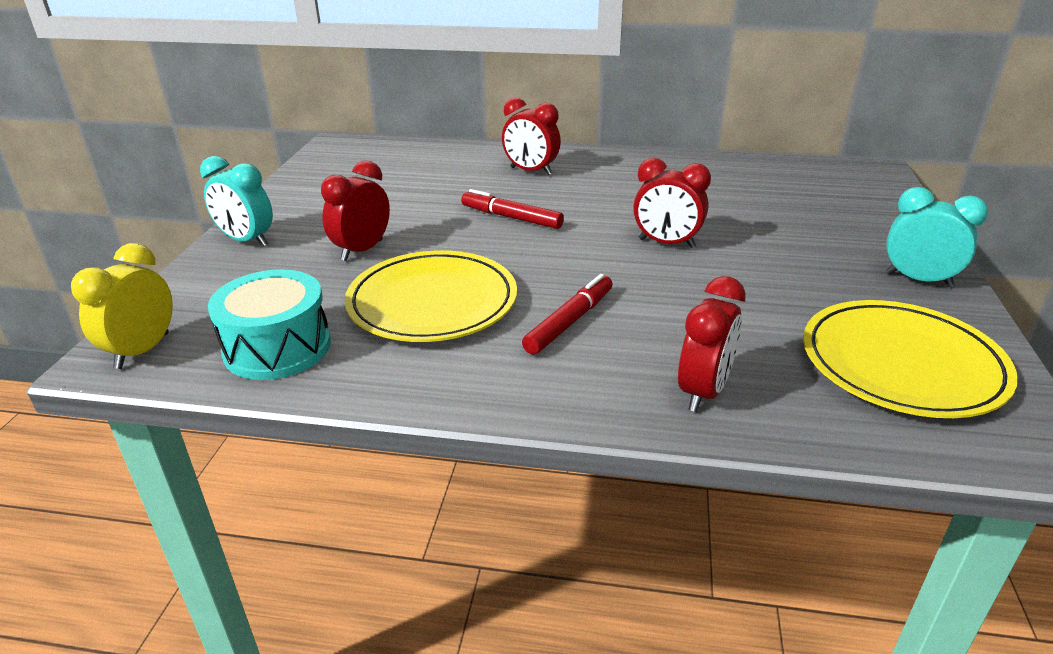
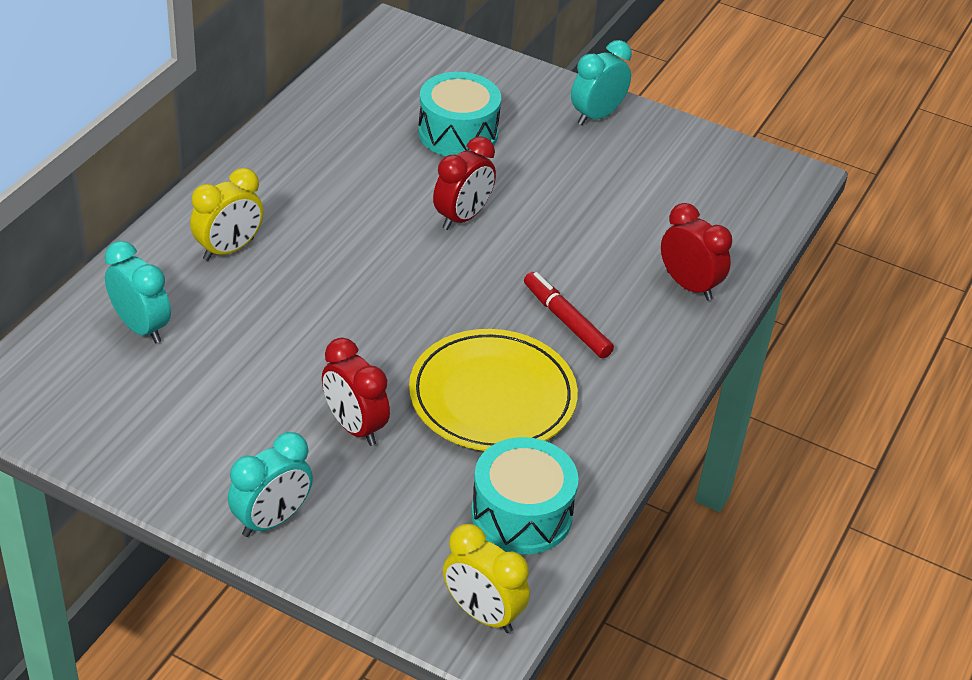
camera: 75 degrees left, 10 degrees up
(427, 164) = (141, 327): none -> turquoise clock
(511, 217) = (343, 299): red marker -> none
(531, 171) = (228, 249): red clock -> yellow clock
(781, 220) = (458, 133): none -> turquoise drum
(901, 364) = (697, 182): yellow plate -> none

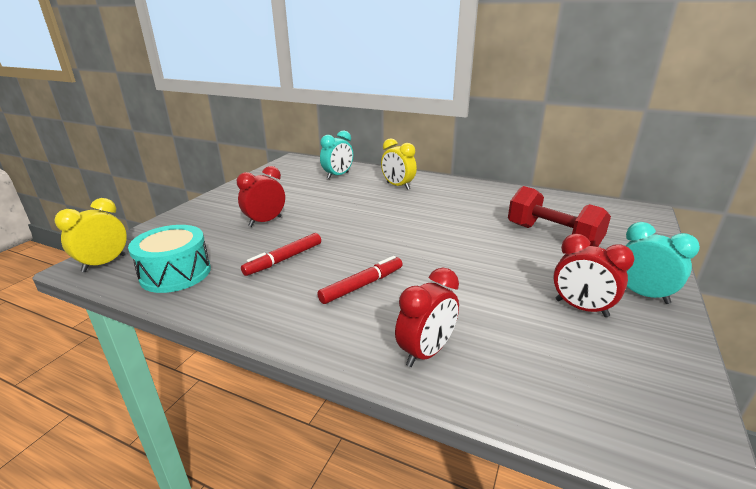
camera: 90 degrees right, 15 degrees down
(271, 520) = (206, 208): turquoise clock -> none
(458, 133) = (552, 236): turquoise drum -> red dumbbell
(462, 217) = (460, 242): red clock -> red clock (581, 308)
(492, 397) = (284, 259): yellow plate -> red marker

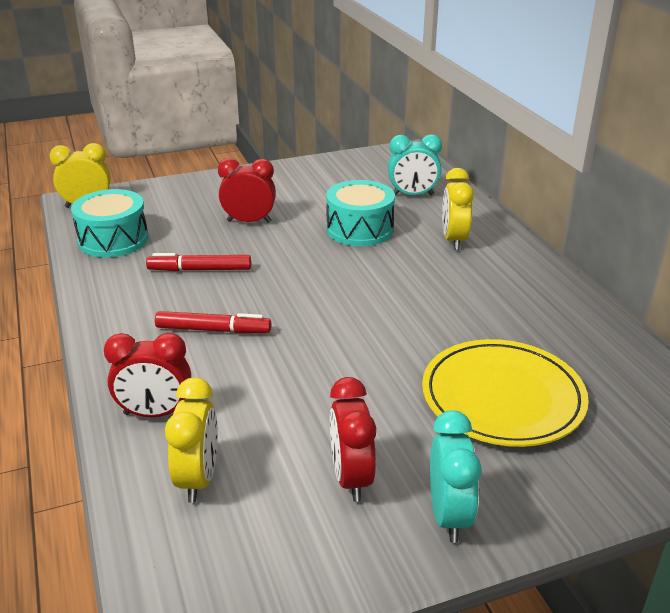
camera: 45 degrees right, 5 degrees up
(342, 200) = (359, 229): none -> turquoise drum
(526, 367) = (198, 478): none -> yellow clock
(552, 236) = (502, 398): red dumbbell -> yellow plate

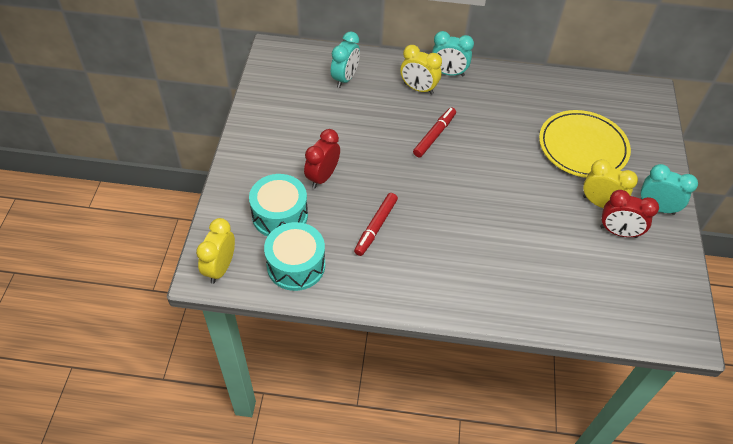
camera: 65 degrees left, 20 degrees up
(155, 413) = (530, 298): red clock -> none
(198, 478) = (595, 295): yellow clock -> yellow clock (600, 203)
(213, 330) = (456, 244): red marker -> red marker (434, 135)
(359, 229) = (375, 125): turquoise drum -> turquoise drum (280, 215)
(509, 252) = (448, 73): none -> turquoise clock

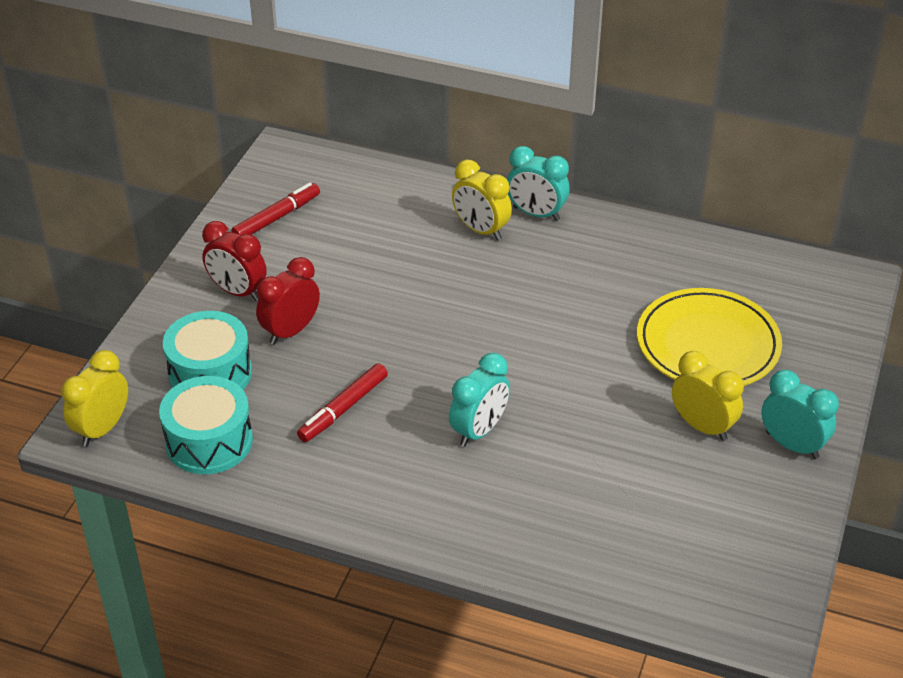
camera: 15 degrees right, 10 degrees down
(345, 78) = (374, 203): turquoise clock -> turquoise clock (479, 430)
(434, 135) = (480, 298): red marker -> red marker (277, 217)
(618, 232) = (715, 470): red clock -> red clock (237, 292)

